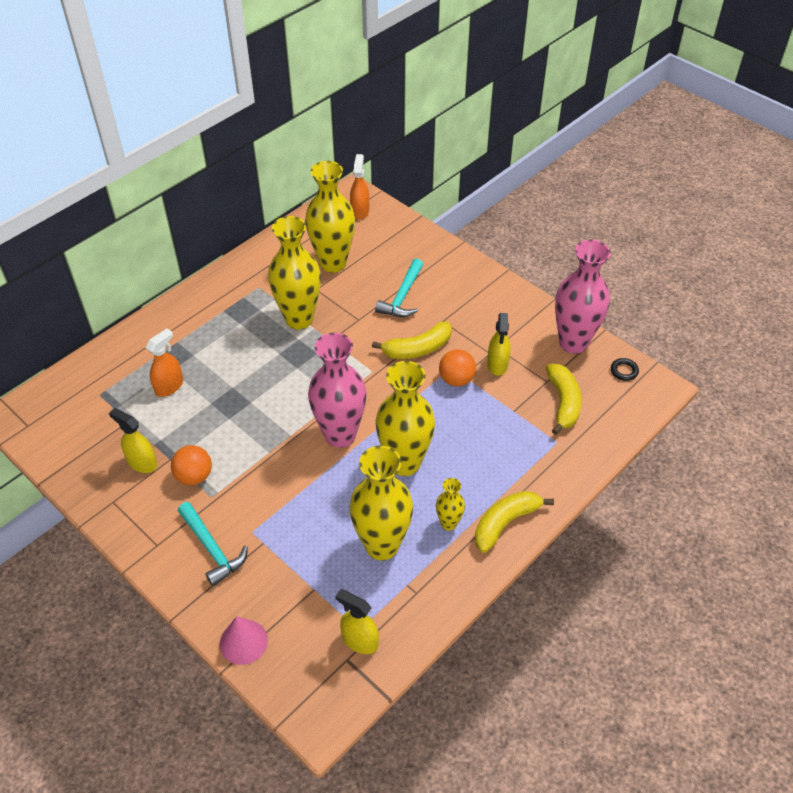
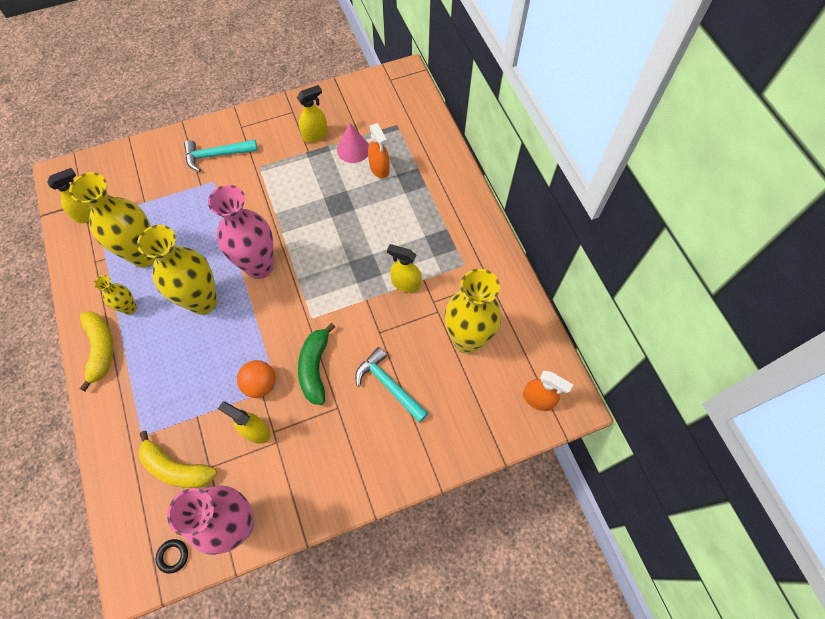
camera: 115 degrees right, 15 degrees up
(194, 476) = (283, 161): orange ball -> none
(243, 642) = (138, 152): pink cone -> pink cone (353, 149)
(299, 319) = (405, 283): yellow vase -> yellow spray bottle
(417, 349) = (315, 368): yellow banana -> green banana

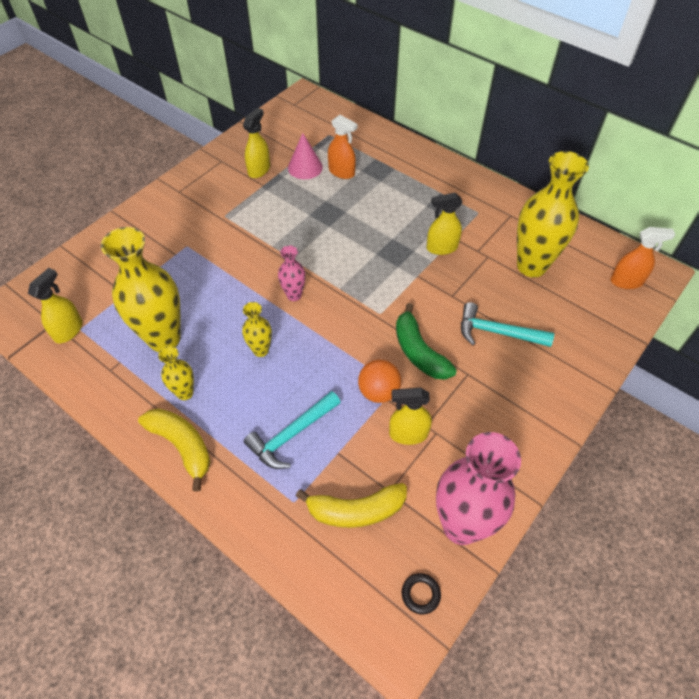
camera: 30 degrees left, 10 degrees down
(203, 302) = (261, 350): yellow vase -> yellow vase, size x0.48
(216, 155) = (172, 223): turquoise hammer -> turquoise hammer (291, 435)
(259, 267) = (294, 295): pink vase -> pink vase, size x0.48

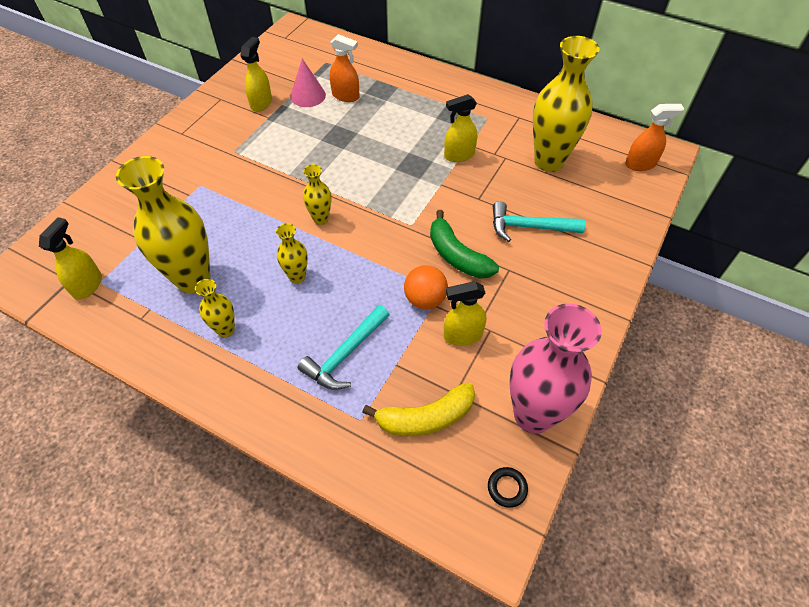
camera: 10 degrees left, 0 degrees up
(182, 446) = (233, 383): yellow banana -> none
(294, 295) = (321, 219): pink vase -> yellow vase

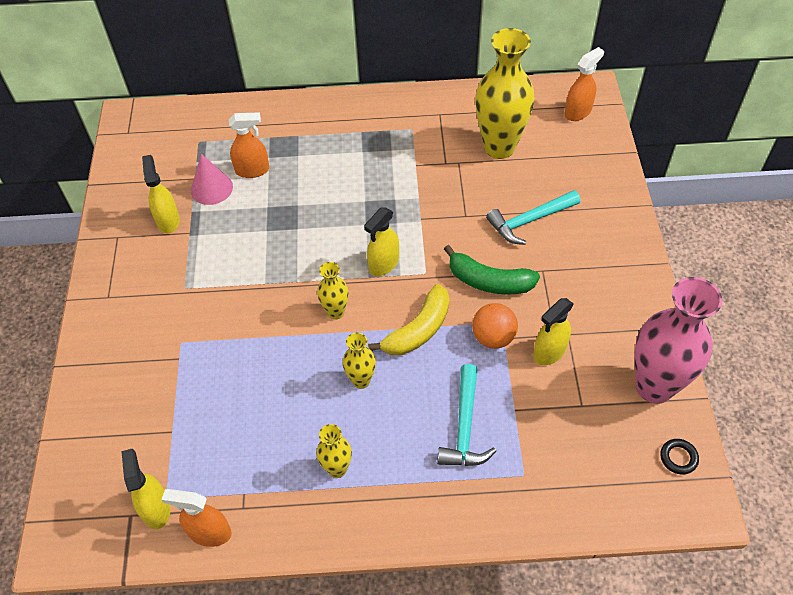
camera: 30 degrees left, 0 degrees up
(105, 322) = (209, 532): none -> orange spray bottle
(193, 279) = (262, 440): yellow vase -> none
(426, 418) = (574, 440): yellow banana -> yellow banana (418, 330)
(459, 155) = (414, 181): yellow spray bottle -> yellow spray bottle (383, 264)

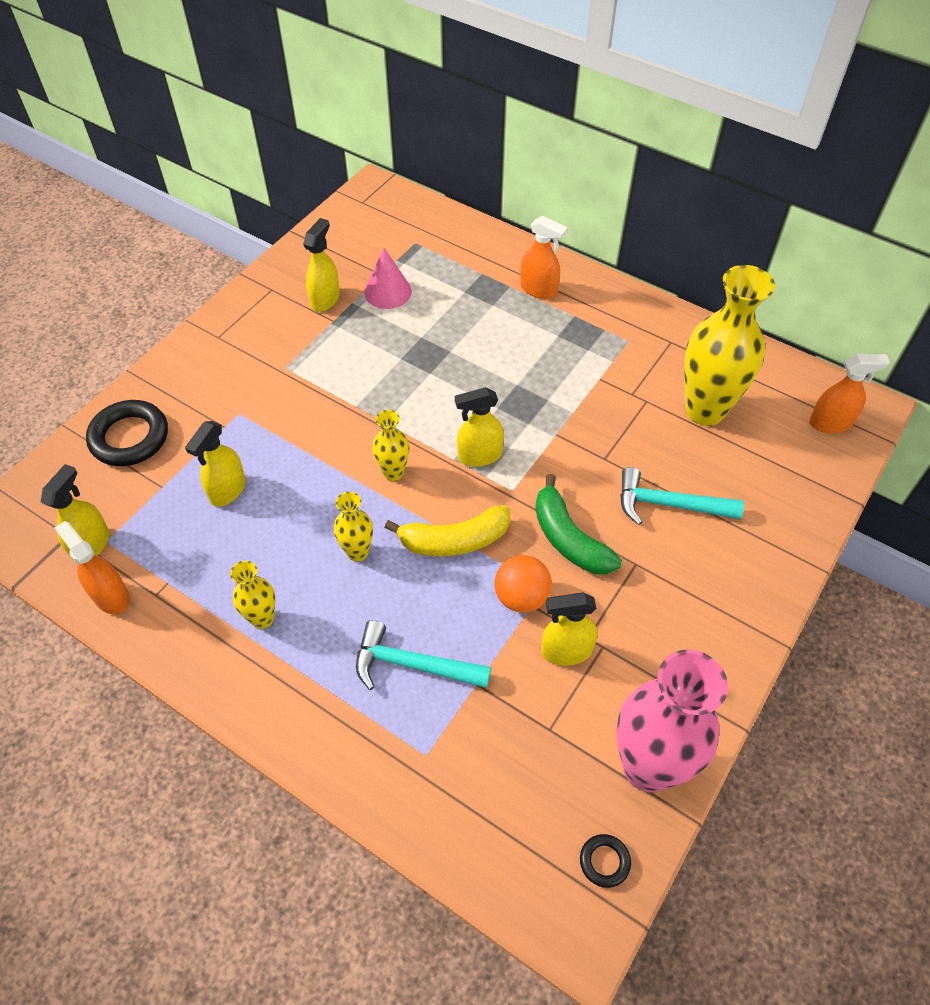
camera: 35 degrees right, 0 degrees up
(109, 413) = (129, 437): none -> black ring
(226, 401) = (227, 490): none -> yellow spray bottle
(252, 170) = (438, 295): orange spray bottle -> orange spray bottle (539, 289)
(465, 427) = (412, 665): turquoise hammer -> turquoise hammer turned 60 degrees clockwise

